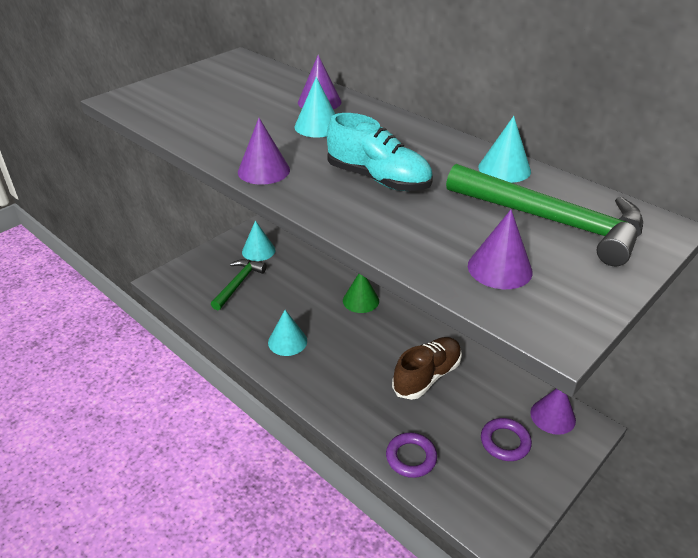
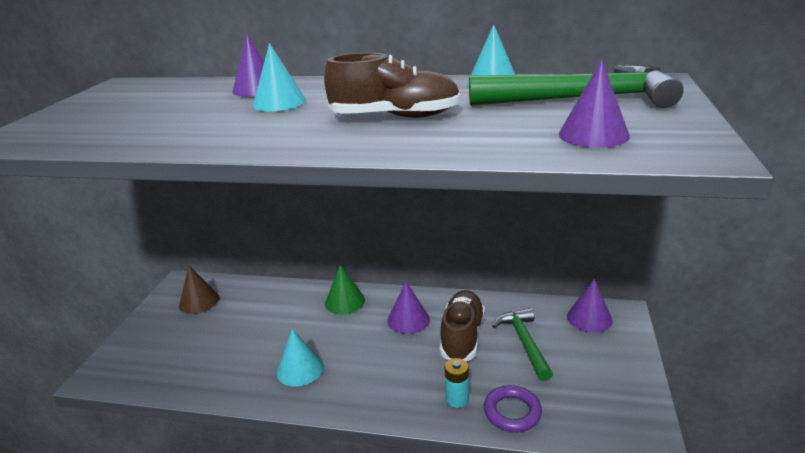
camera: 30 degrees left, 10 degrees down
(238, 284) = (199, 340): green hammer -> green hammer (524, 343)
(258, 251) = (199, 301): turquoise cone -> brown cone
(263, 170) = (265, 143): purple cone -> purple cone (408, 320)
(378, 179) = (395, 117): turquoise shoe -> brown shoe
(378, 425) = (457, 399): none -> turquoise battery
(505, 442) = (574, 356): purple ring -> none

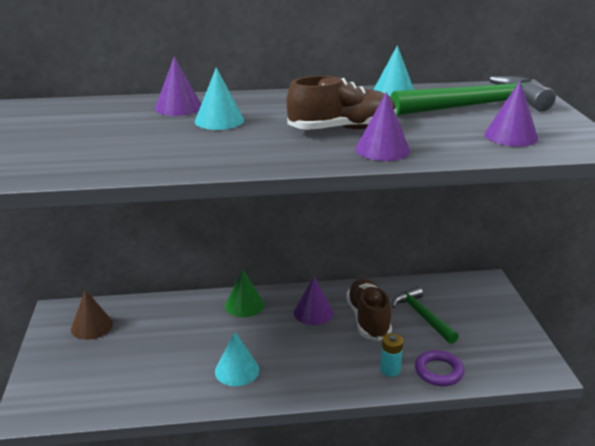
camera: 20 degrees left, 0 degrees up
(589, 318) = (464, 289): purple cone -> purple cone (382, 149)

